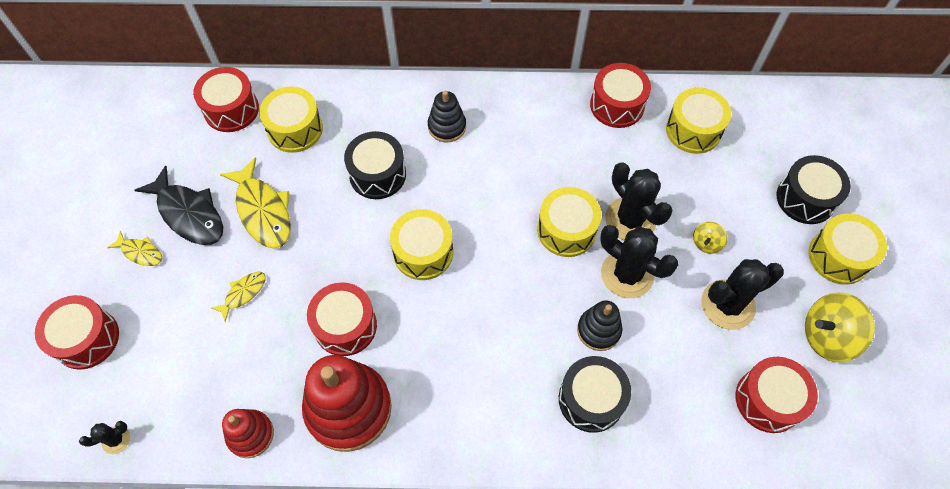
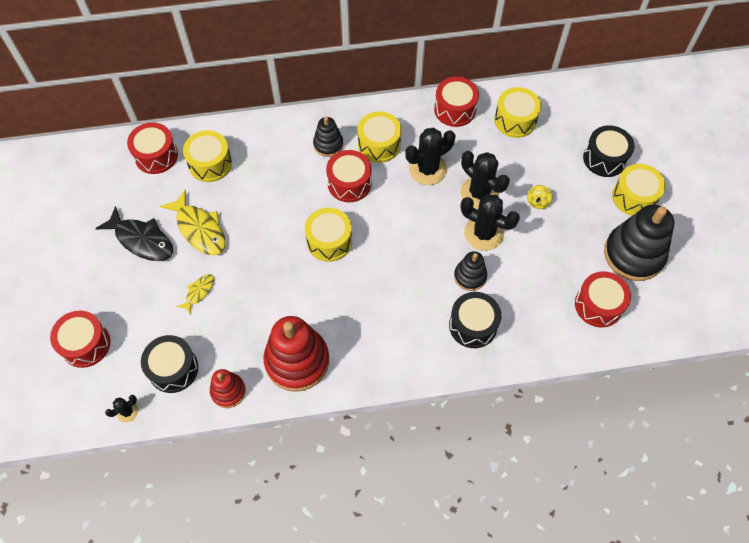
camera: 10 degrees left, 0 degrees up
(140, 252) = (111, 274): yellow fish -> none
(345, 326) = (282, 303): red drum -> red drum (349, 183)
(377, 174) = (282, 188): black drum -> black drum (173, 369)
(566, 230) = (433, 208): yellow drum -> yellow drum (379, 144)
(728, 305) = (560, 243): black cactus -> black cactus (427, 169)
(827, 336) = (633, 254): yellow spinning top -> black stacking toy

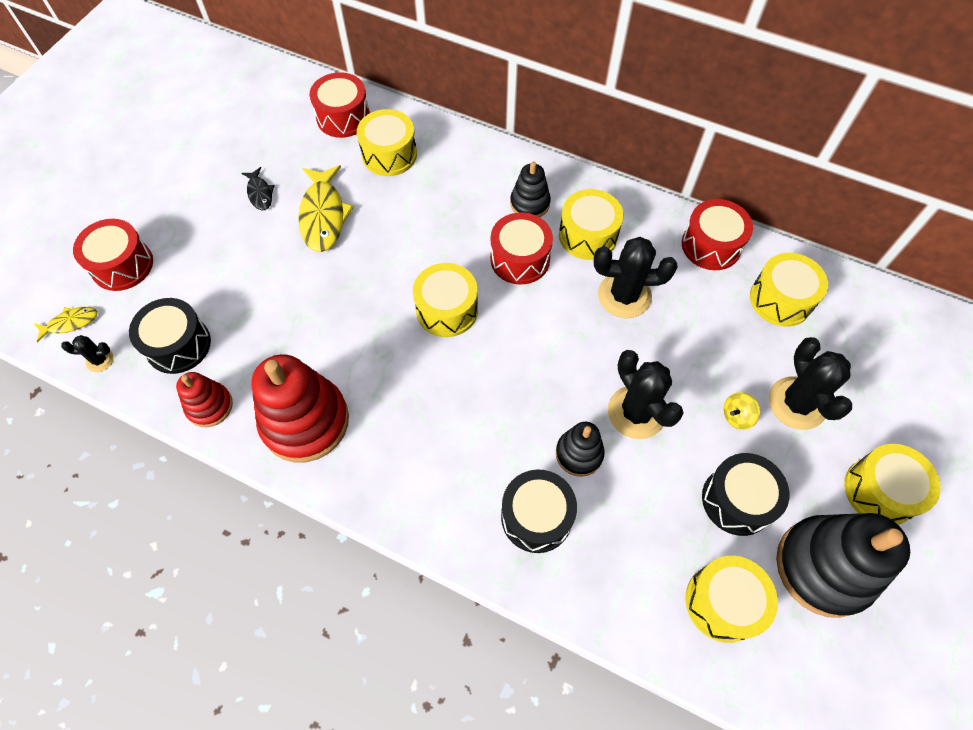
camera: 35 degrees right, 0 degrees up
(142, 240) = (260, 193): black fish -> black fish, size x0.53
(199, 292) = (269, 280): yellow fish -> yellow fish (70, 323)
(479, 193) = (667, 360): black cactus -> black cactus (797, 403)
(598, 305) = (723, 602): red drum -> yellow drum
(604, 158) = (872, 416): black drum -> black drum (737, 500)

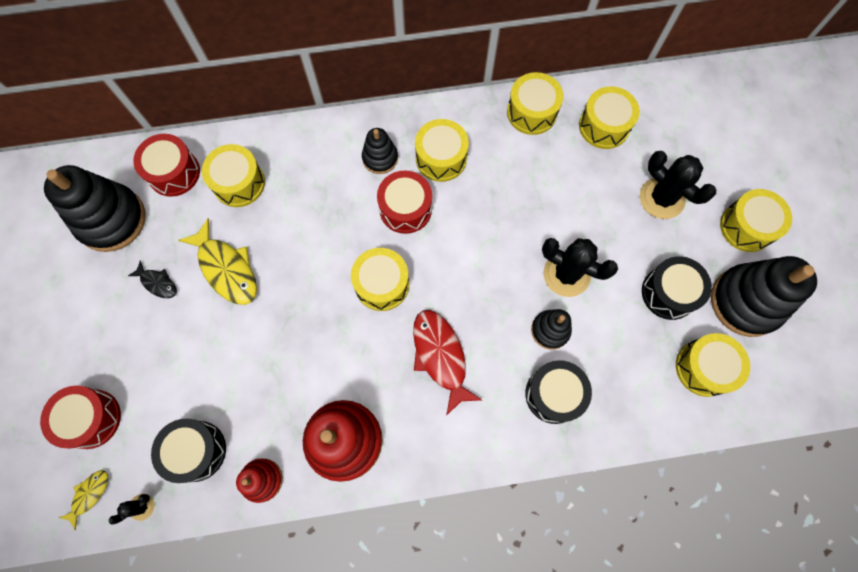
camera: 35 degrees left, 10 degrees up
(265, 125) = (111, 219): none -> black stacking toy
(451, 407) = (440, 356): none -> red fish
(624, 295) = (499, 190): black cactus -> none
(711, 245) = (531, 112): red drum -> yellow drum
(737, 416) = (631, 233): yellow spinning top -> none

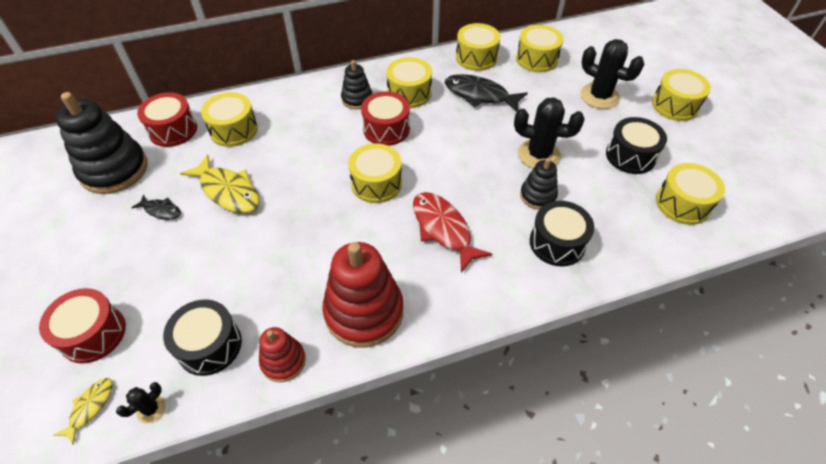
camera: 10 degrees left, 20 degrees down
(522, 174) = (480, 95): none -> black fish
(746, 302) = (697, 153): black stacking toy -> none

